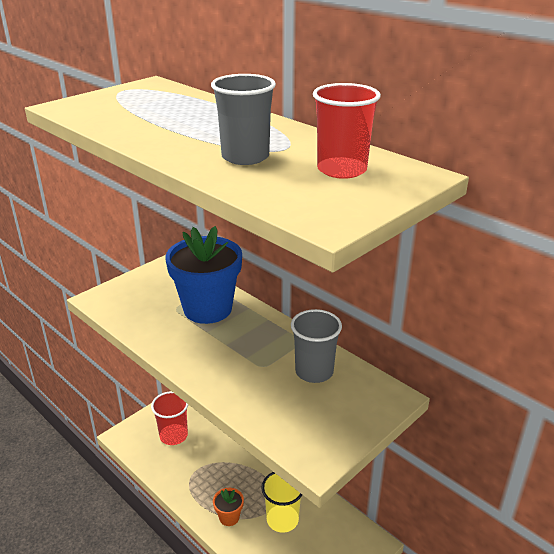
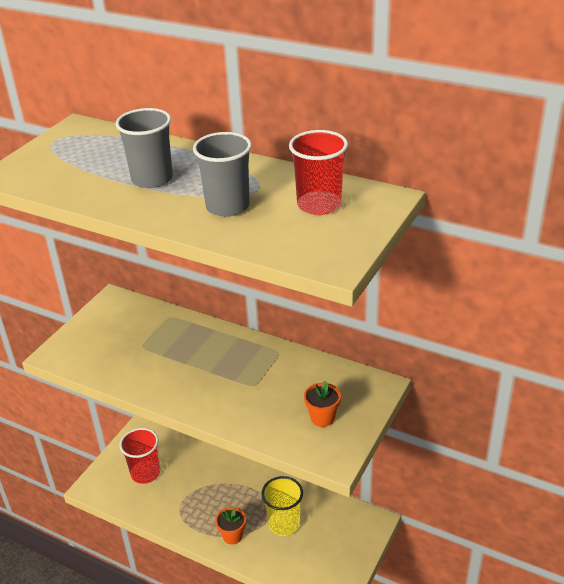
camera: 15 degrees left, 5 degrees up
(207, 309) = (174, 340): blue flower pot -> none
(314, 371) = (302, 379): grey cup -> grey cup (152, 179)
(319, 415) = (322, 418): none -> orange flower pot

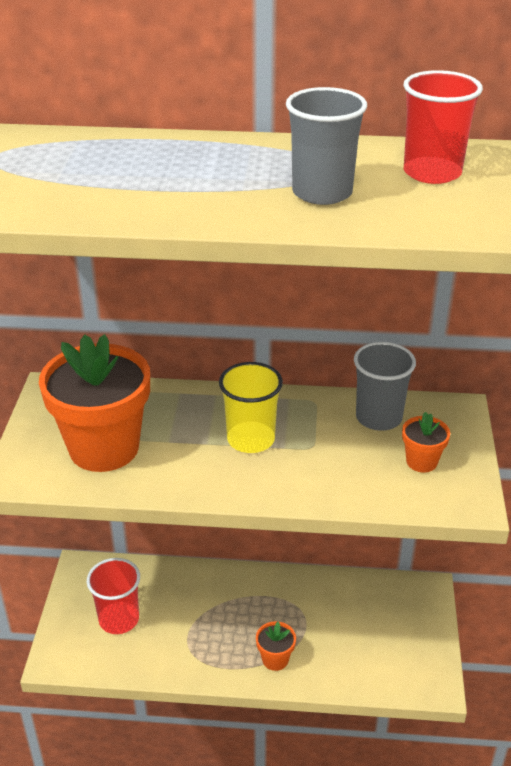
camera: 25 degrees left, 0 degrees up
(118, 349) = (104, 448): none -> orange flower pot
(152, 179) = (187, 179): grey cup -> grey cup (378, 417)
(284, 524) = (328, 625): yellow cup -> yellow cup (251, 439)

